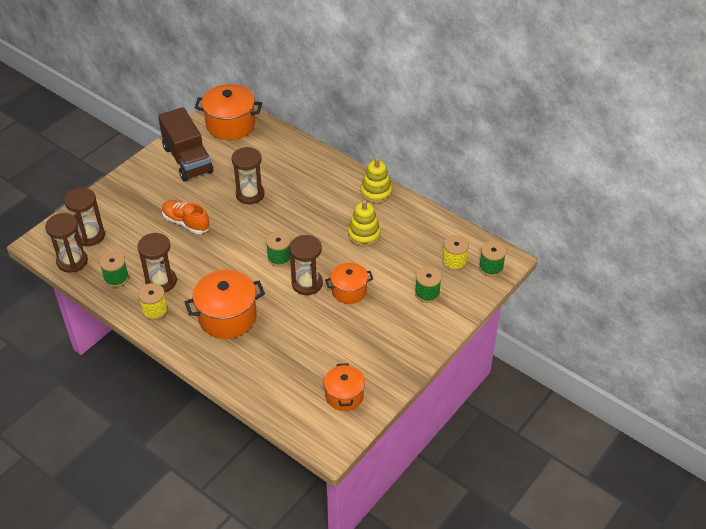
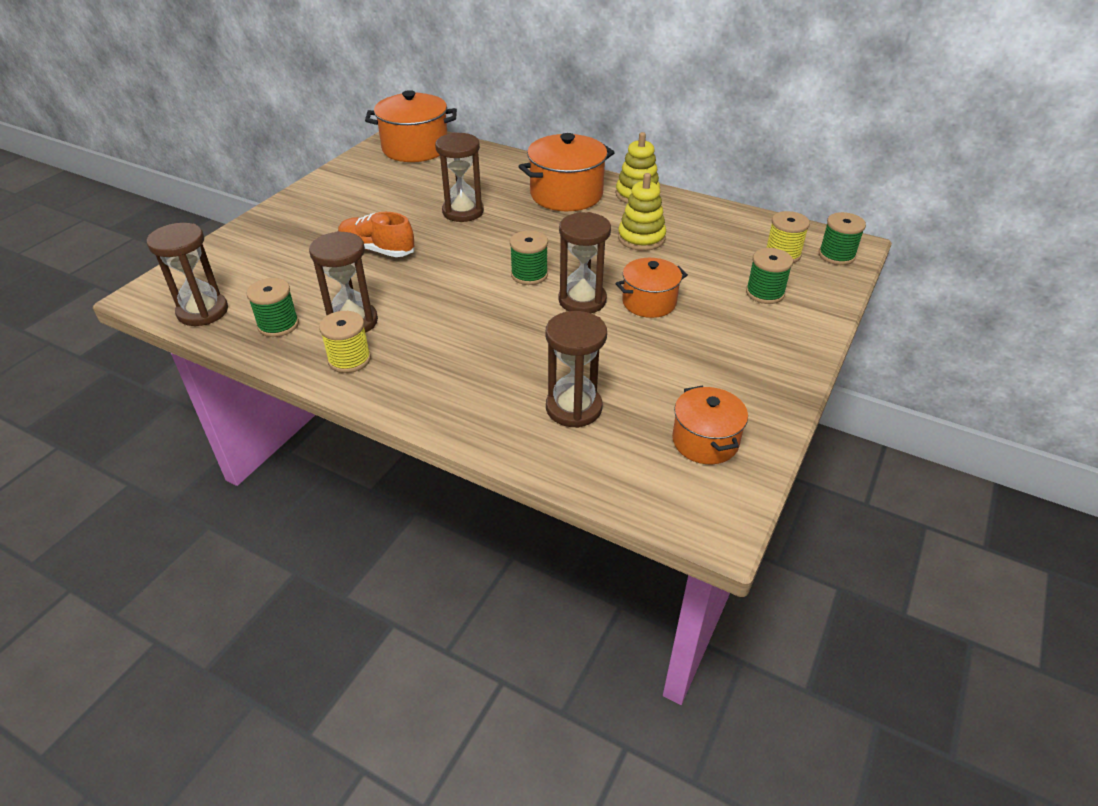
camera: 10 degrees left, 5 degrees down
(89, 235) = (229, 278): brown hourglass -> brown hourglass (573, 408)
(187, 160) = (364, 185): brown truck -> none
(227, 317) = (471, 355): orange pot -> orange pot (566, 194)

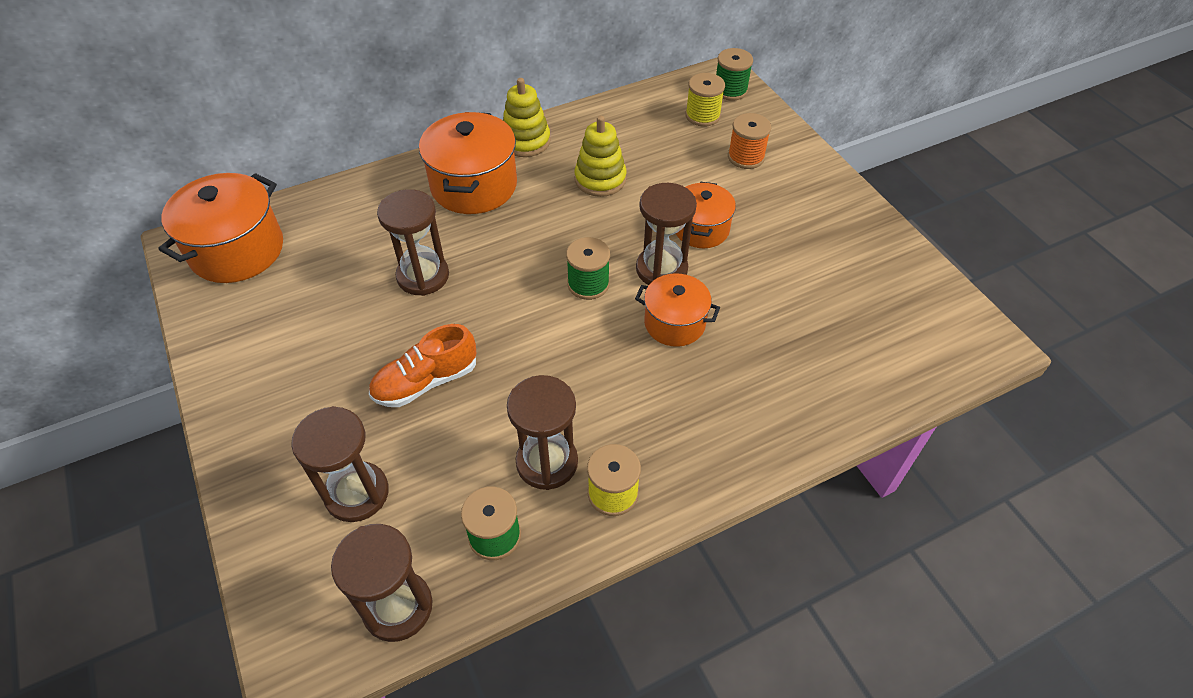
camera: 55 degrees left, 10 degrees up
(573, 408) = (808, 356): brown hourglass -> brown hourglass (357, 493)
(705, 441) = (900, 298): orange pot -> orange pot (674, 323)
(765, 293) = (746, 157): green spool -> orange spool

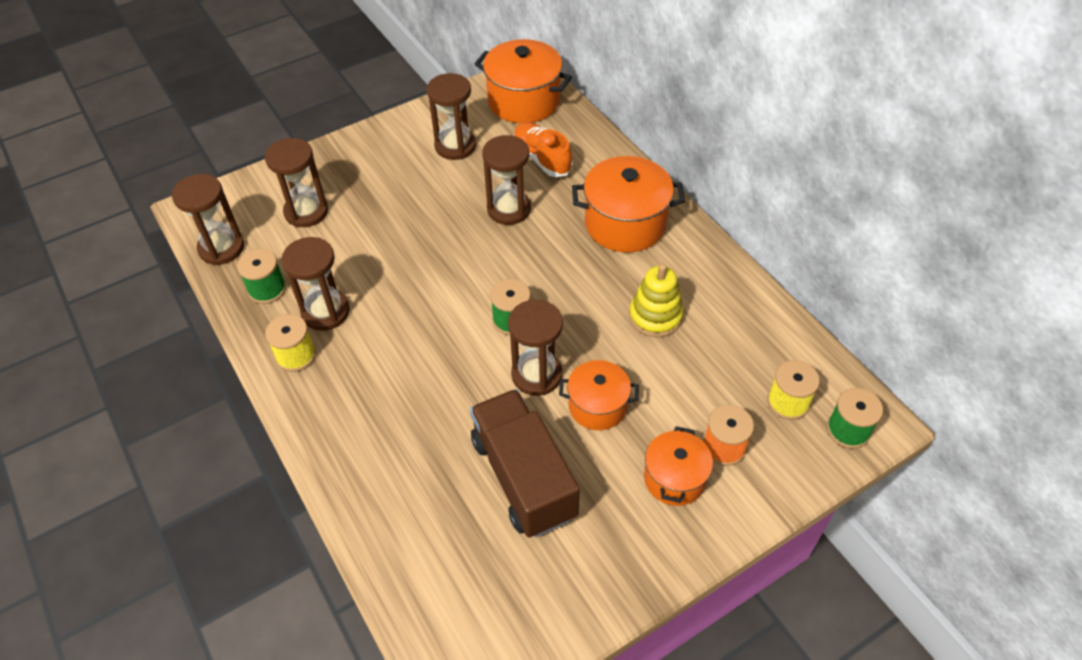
camera: 85 degrees right, 0 degrees up
(292, 321) = (455, 146): none -> brown hourglass
(426, 382) = (400, 230): orange shoe -> orange shoe (542, 158)
(525, 141) = (698, 252): yellow stacking toy -> none
(674, 323) = (469, 388): orange pot -> orange pot (674, 478)
(779, 287) = (523, 477): none -> brown truck

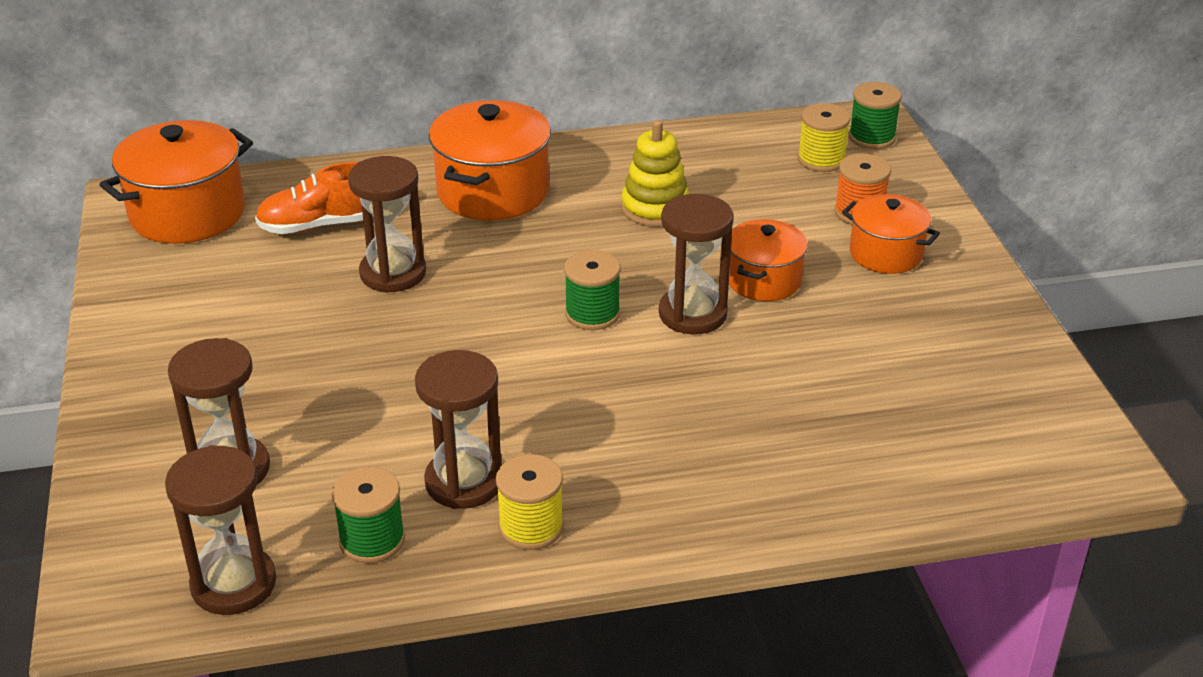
camera: 70 degrees left, 15 degrees down
(455, 146) = (222, 292): brown hourglass -> none
(523, 477) = (840, 358): brown truck -> none

